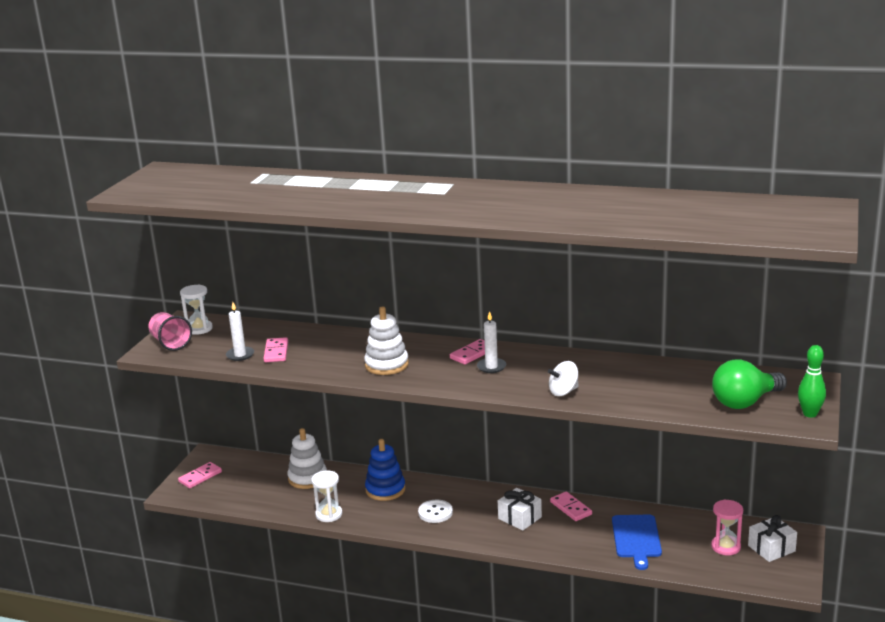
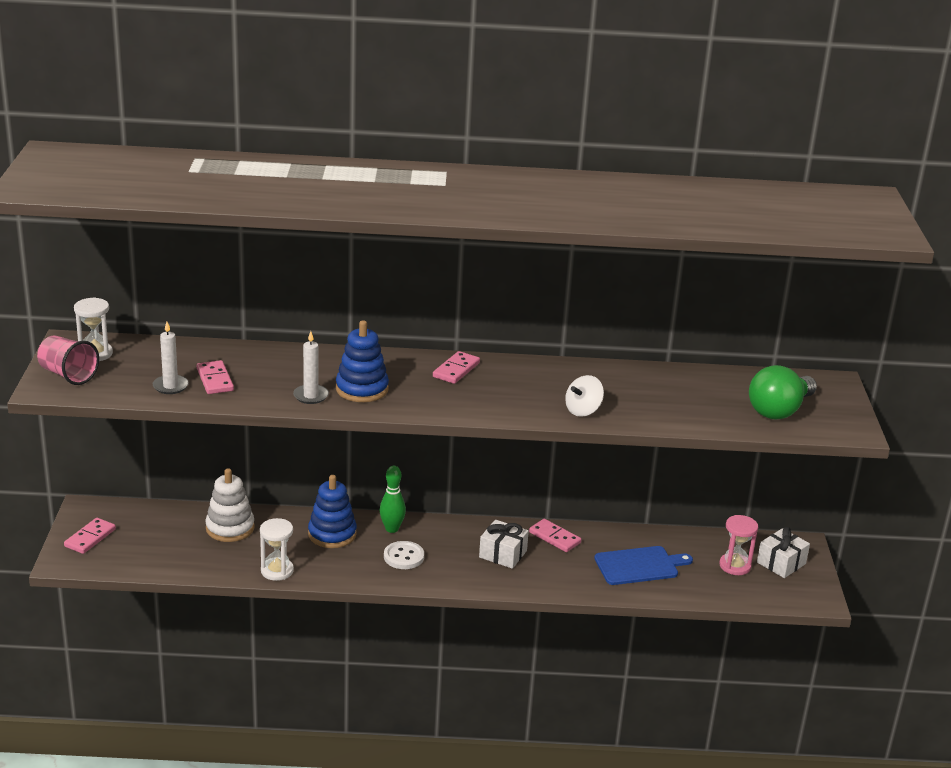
camera: 20 degrees left, 5 degrees up
(386, 365) = (362, 389): white stacking toy -> blue stacking toy
(491, 367) = (486, 385): white candle -> white candle (311, 396)
(636, 538) = (639, 565): blue cutting board -> blue cutting board turned 90 degrees counterclockwise
(810, 414) = (849, 420): green bowling pin -> green bowling pin (392, 529)

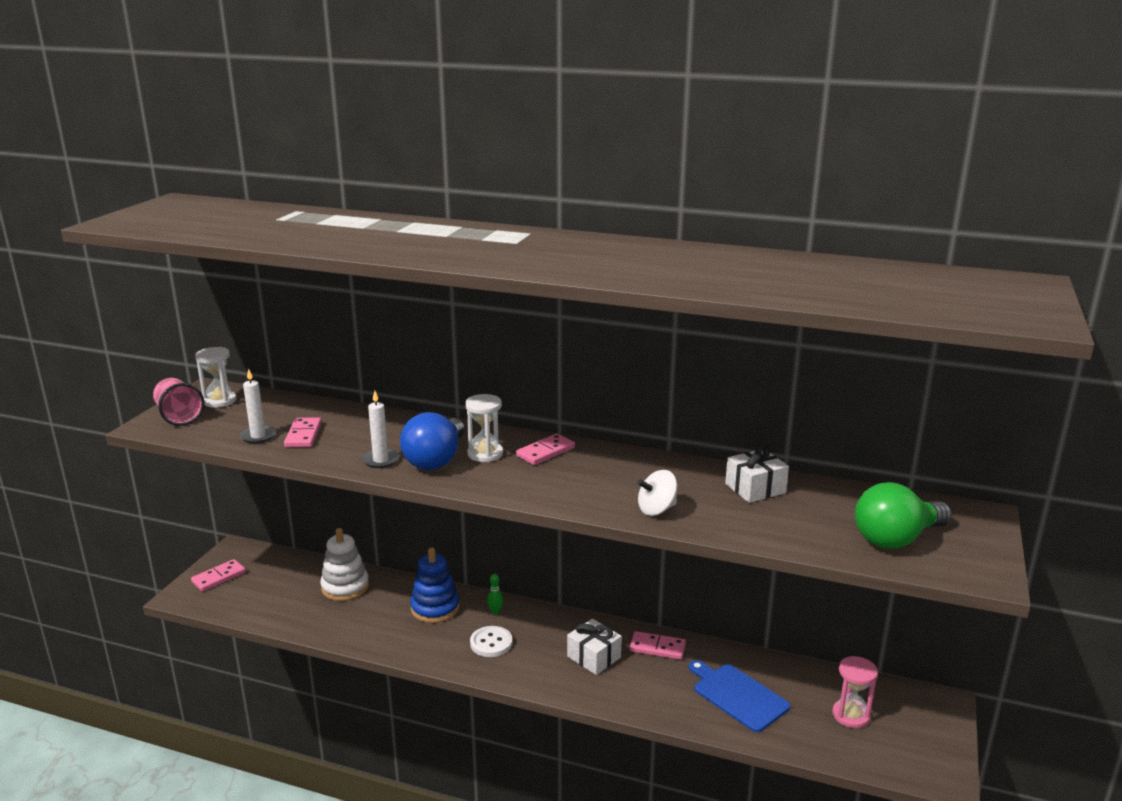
camera: 20 degrees right, 5 degrees down
(277, 571) = (361, 637): white hourglass -> white hourglass (485, 454)
(362, 389) = (436, 460): blue stacking toy -> blue light bulb
(392, 529) = (495, 612): green bowling pin -> green bowling pin, size x0.60
(554, 537) = (657, 648): pink domino -> pink domino turned 45 degrees counterclockwise
(639, 565) = (738, 695): blue cutting board -> blue cutting board turned 135 degrees counterclockwise
(781, 563) = (909, 721): white gift -> white gift (755, 488)

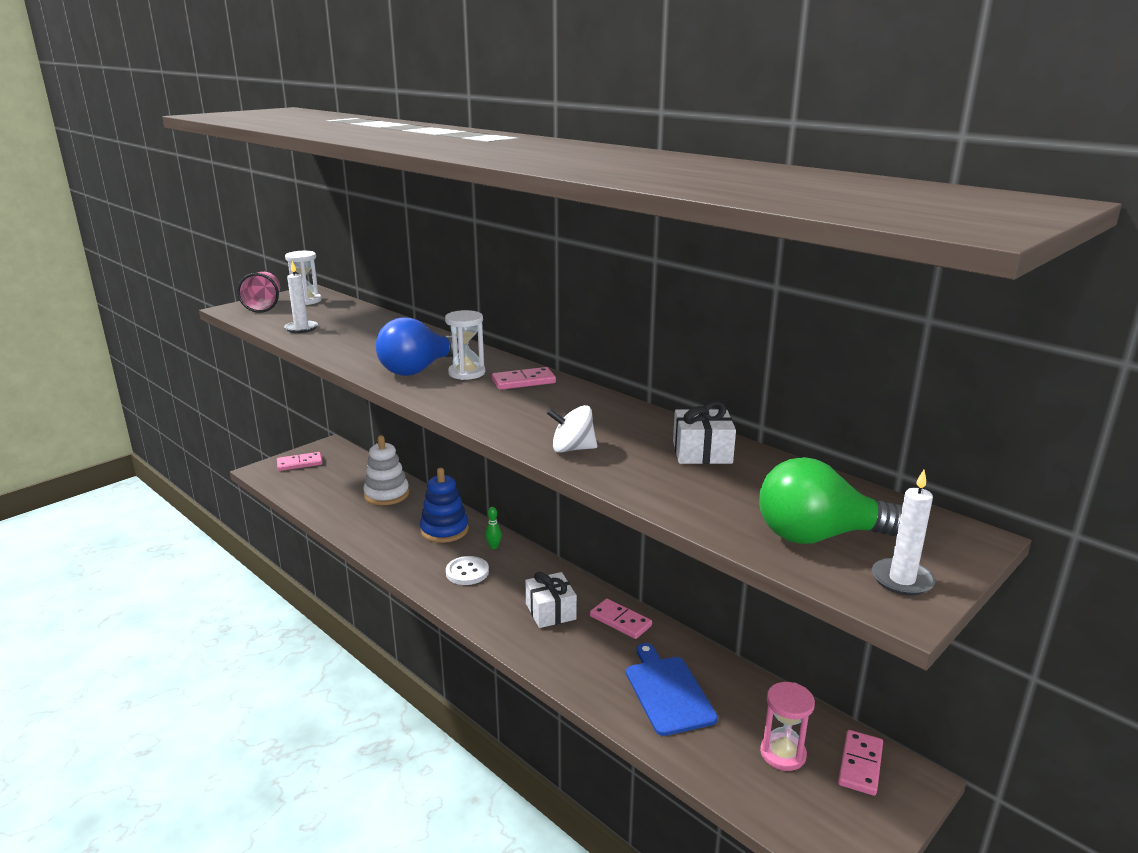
camera: 25 degrees right, 0 degrees up
(303, 435) = (336, 333): pink domino -> pink domino (860, 765)
(380, 460) = (372, 362): white candle -> white candle (902, 580)

